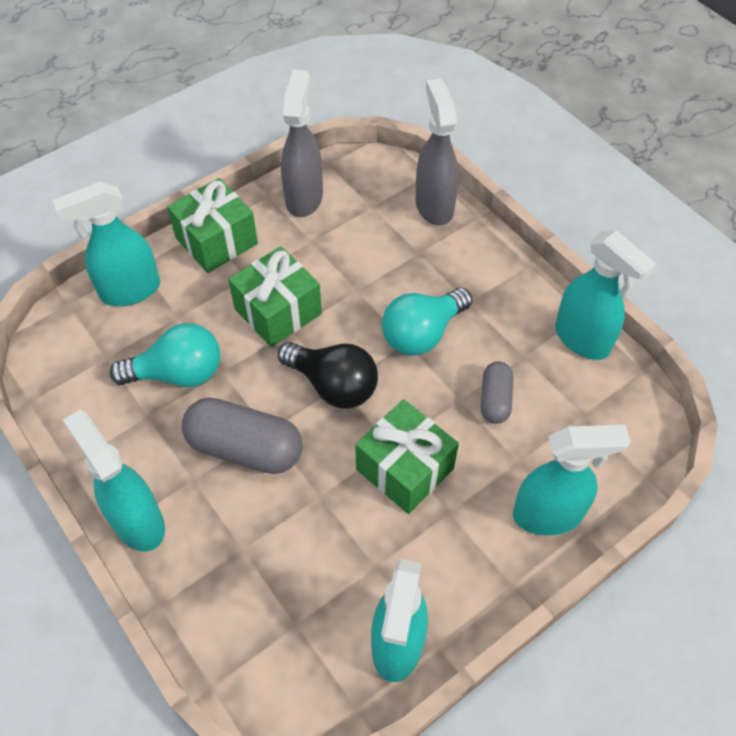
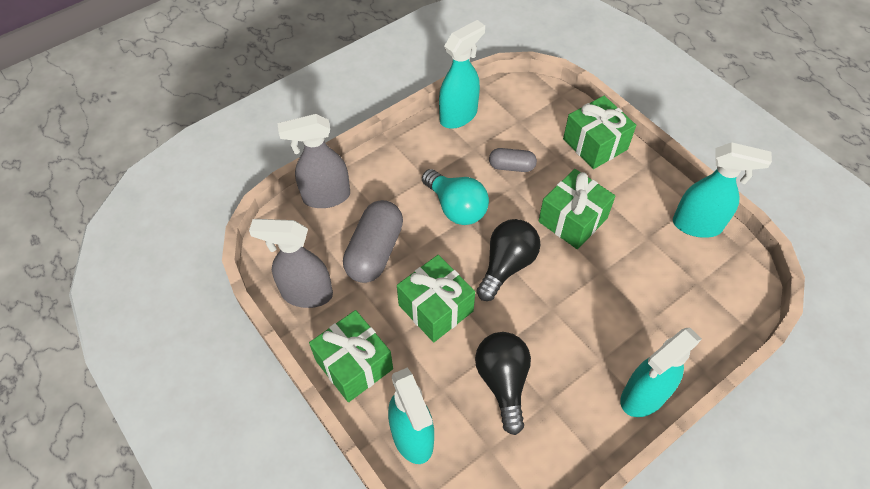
camera: 90 degrees left, 0 degrees up
(178, 373) = (503, 382): turquoise light bulb -> black light bulb
(245, 448) = (569, 324): grey capsule -> grey capsule (375, 251)
(548, 515) = (595, 144): turquoise spray bottle -> green gift

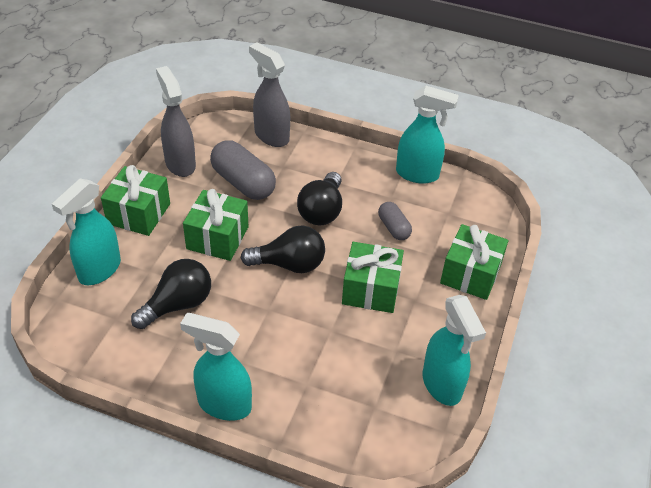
camera: 55 degrees right, 10 degrees down
(375, 251) = (243, 183): grey capsule -> grey capsule turned 60 degrees clockwise
(456, 207) = (322, 211): turquoise light bulb -> black light bulb

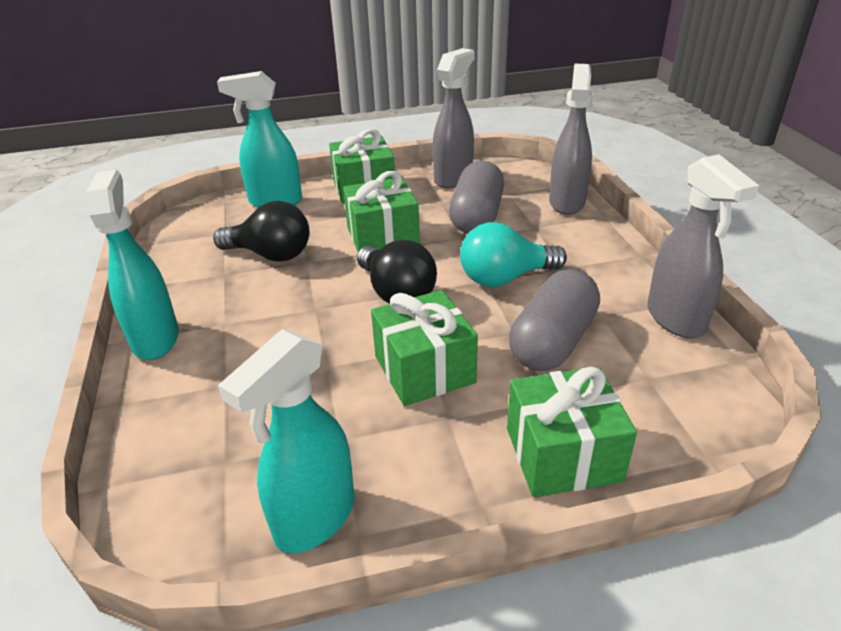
camera: 60 degrees right, 10 degrees down
(322, 211) = (505, 278): black light bulb -> turquoise light bulb
(393, 228) = (552, 341): grey capsule -> grey capsule, size x1.77
(417, 174) = (676, 319): turquoise spray bottle -> grey spray bottle

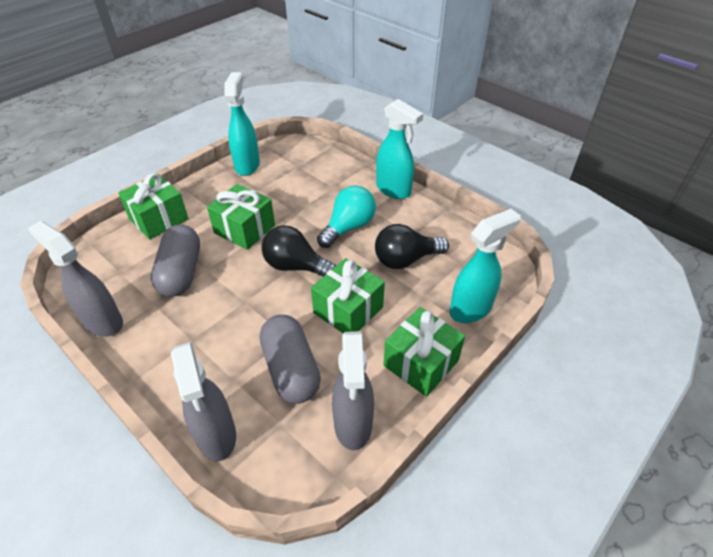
camera: 145 degrees right, 10 degrees up
(505, 278) = (232, 309): turquoise light bulb -> turquoise light bulb (348, 227)

